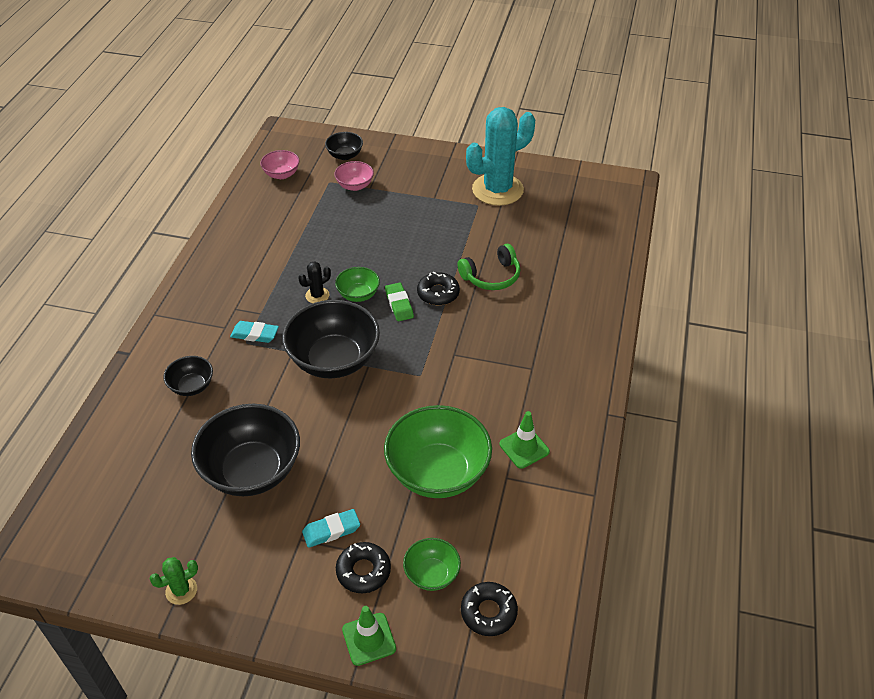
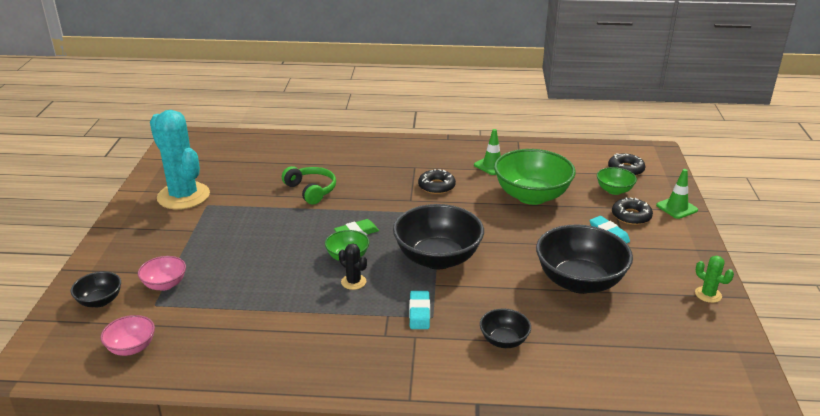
camera: 100 degrees left, 15 degrees down
(438, 293) = (337, 214): black donut -> black donut (436, 186)

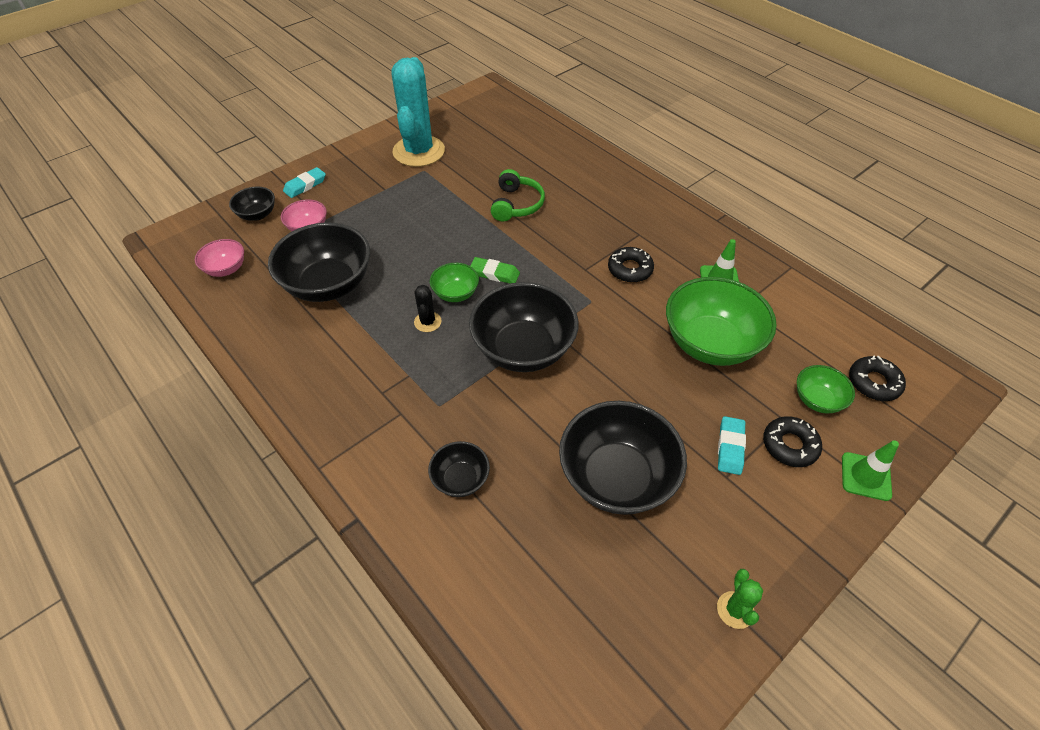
camera: 45 degrees right, 20 degrees up
(242, 305) = (328, 284): none -> black bowl
(419, 313) = (434, 393): turquoise eraser -> turquoise eraser (305, 185)

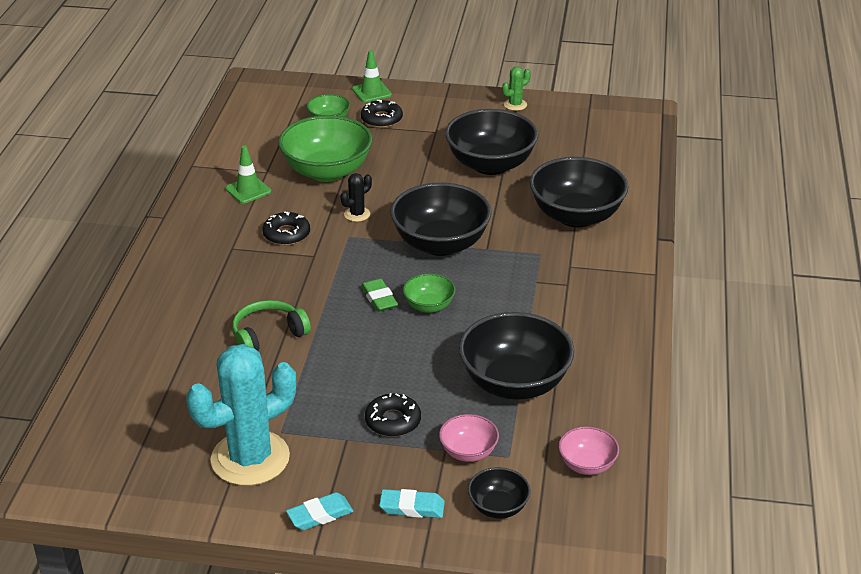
camera: 130 degrees left, 15 degrees down
(427, 322) = (477, 302): black cactus -> black cactus (357, 214)
(460, 479) = (576, 216): black bowl -> black bowl, size x2.01
(730, 447) = (411, 136): turquoise eraser -> turquoise eraser (320, 515)
(873, 383) = (286, 106): black donut -> black donut (393, 421)

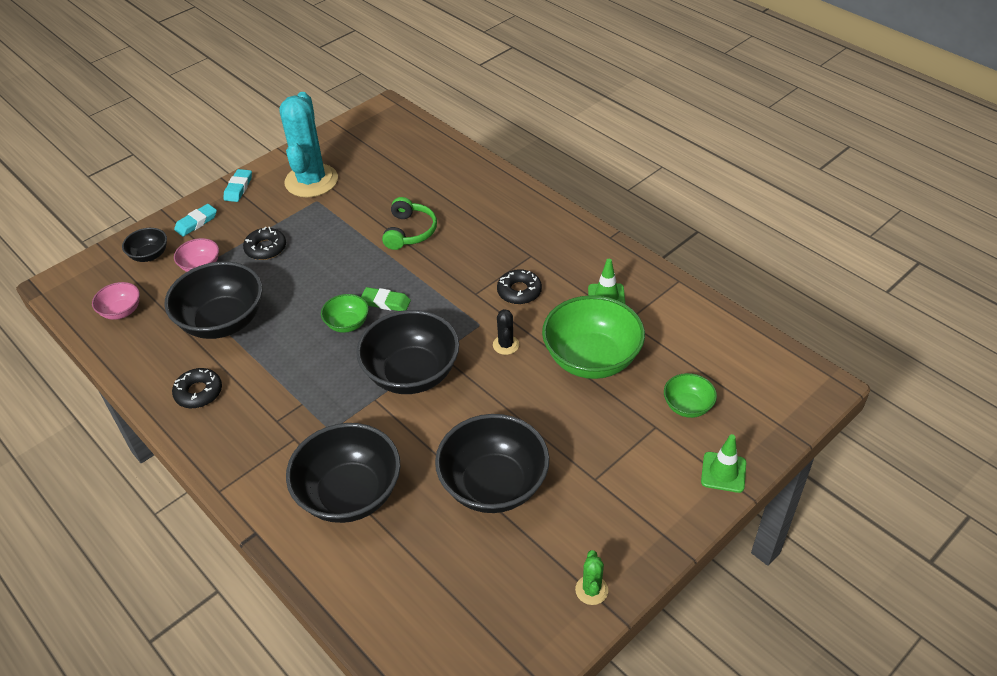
camera: 130 degrees right, 10 degrees up
(381, 119) = (656, 448): black donut -> black donut (199, 392)

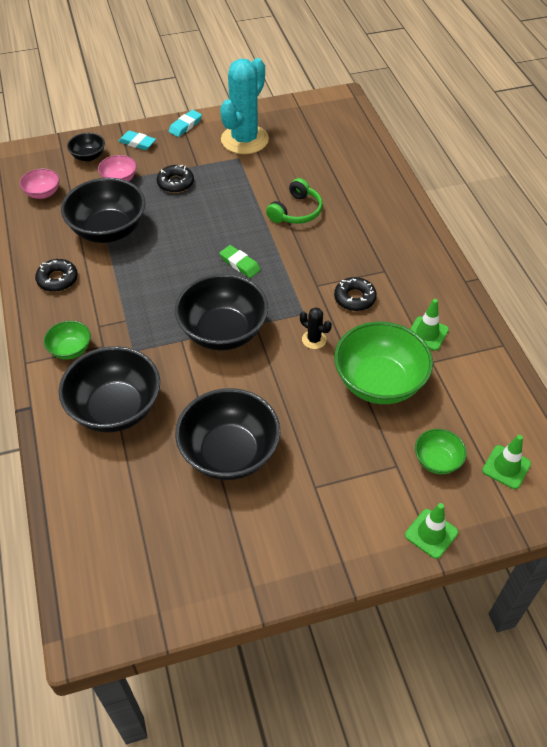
camera: 25 degrees right, 5 degrees up
(196, 223) = (137, 143): turquoise eraser -> turquoise eraser turned 45 degrees clockwise
(347, 324) = (199, 270): green bowl -> green bowl (70, 350)
(506, 345) = (314, 339): black cactus -> black cactus turned 75 degrees counterclockwise
(591, 590) = (252, 578): green cactus -> none
(749, 385) = (506, 467): none -> green traffic cone

